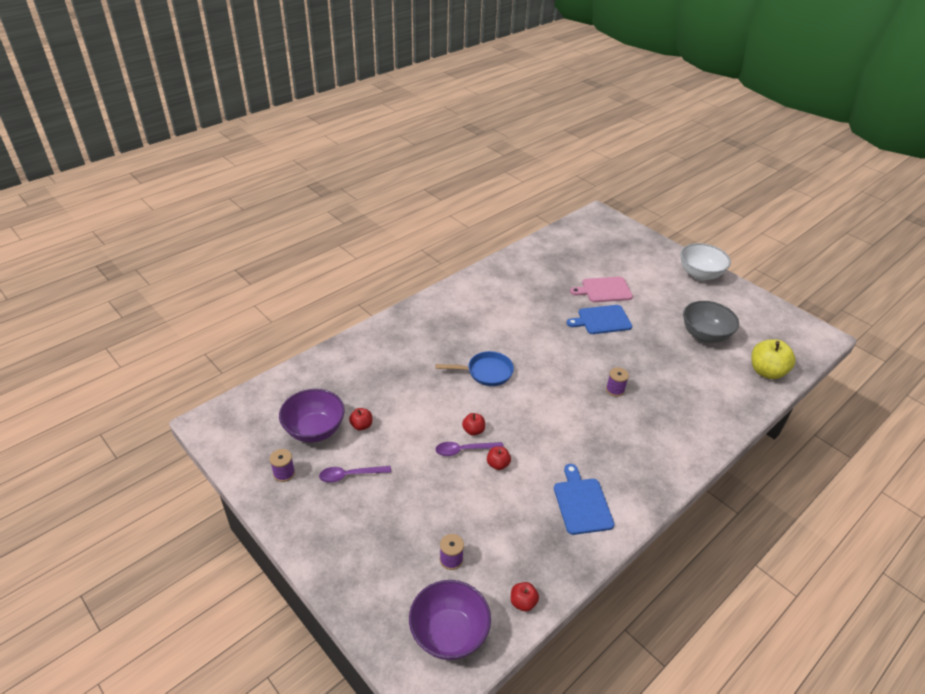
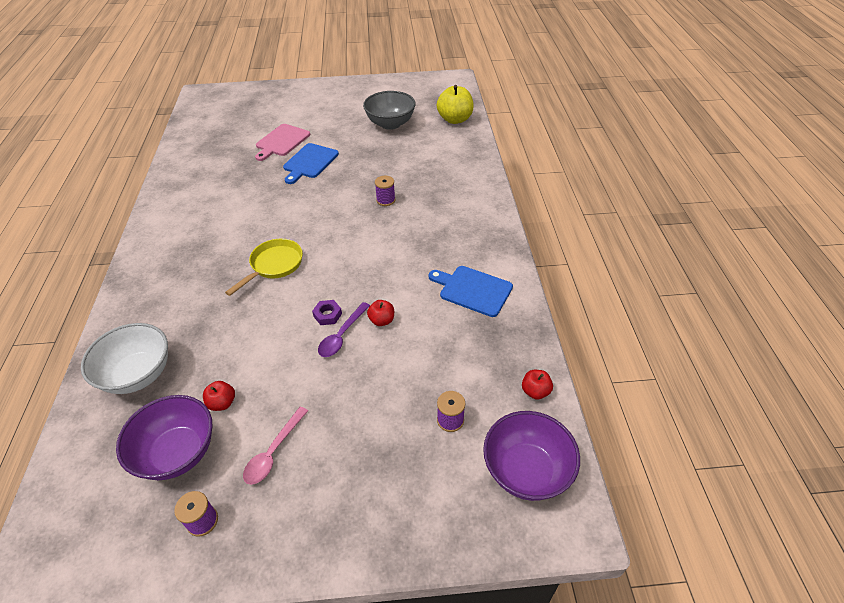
camera: 50 degrees left, 5 degrees up
(350, 475) = (273, 452): purple spoon -> pink spoon
(473, 430) = (327, 315): red apple -> purple nut
(486, 372) = (274, 265): blue pan -> yellow pan
(700, 274) = (333, 89): white bowl -> white bowl (138, 374)

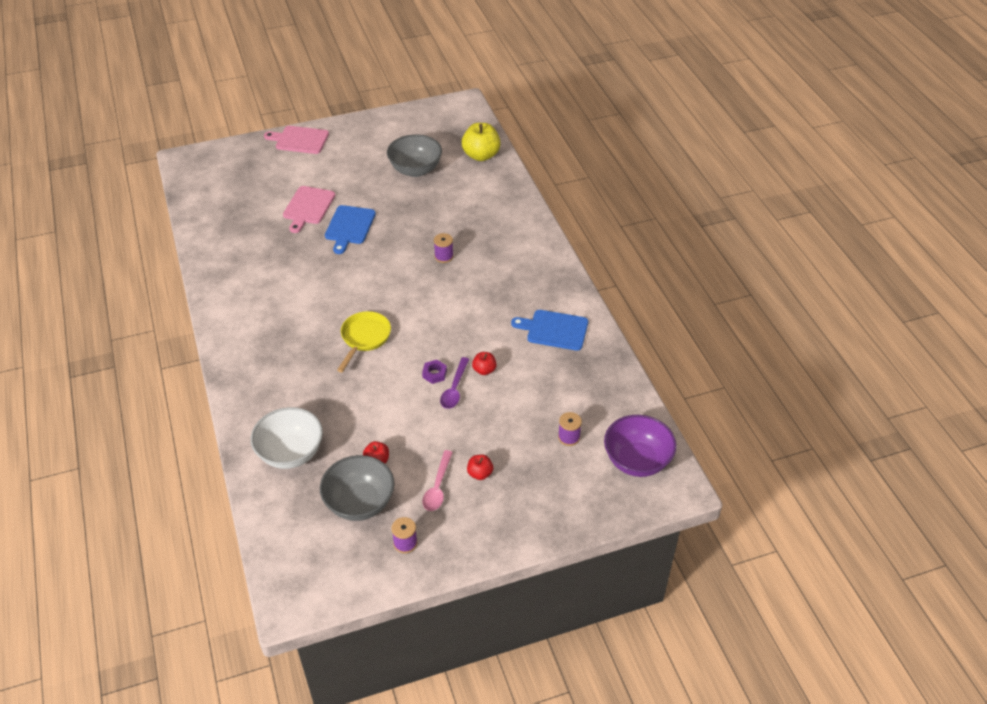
camera: 15 degrees left, 0 degrees up
(178, 452) = (360, 503): purple bowl -> grey bowl
(301, 90) = (299, 140): none -> pink cutting board
(535, 391) = (629, 403): red apple -> red apple (480, 473)

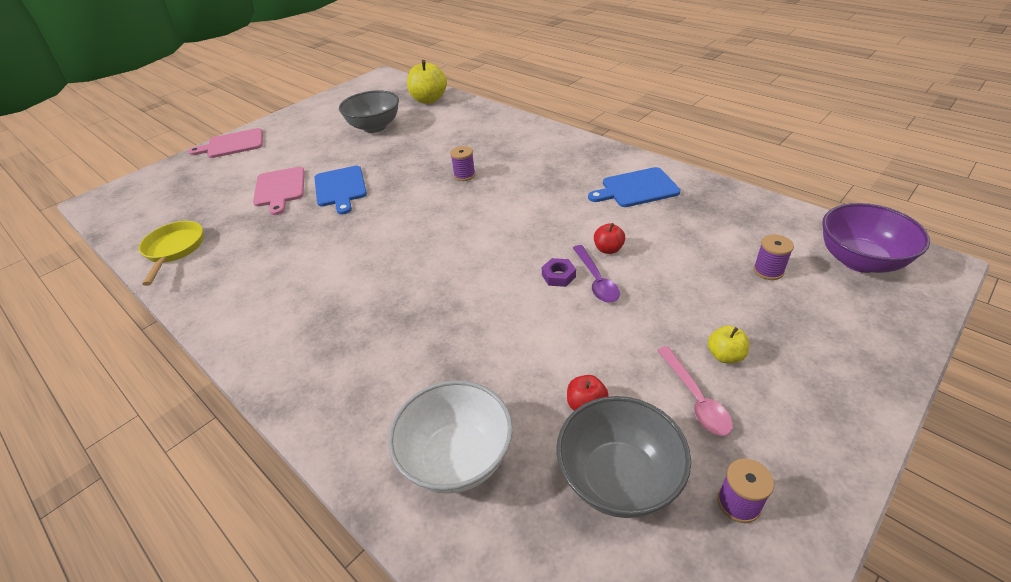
camera: 25 degrees left, 5 degrees down
(364, 338) = (443, 276): yellow pan -> yellow pan (174, 250)
(480, 473) = (725, 355): red apple -> yellow apple

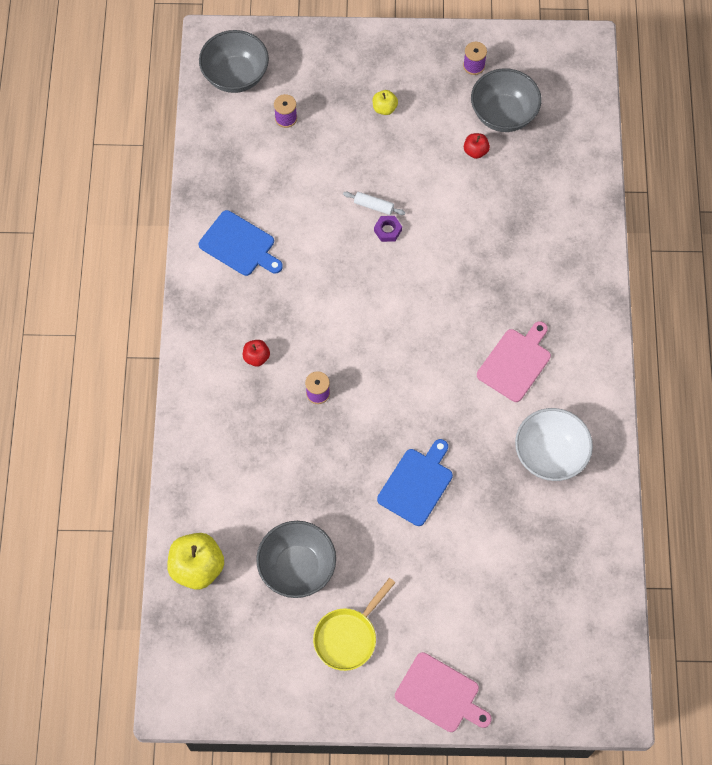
camera: 135 degrees left, 25 degrees up
(174, 250) = (590, 530): yellow pan -> yellow pan (348, 636)
(280, 189) = (460, 540): pink cutting board -> pink cutting board (515, 362)
(457, 458) = (556, 185): white bowl -> white bowl (550, 455)
(596, 280) = (374, 206): purple spoon -> white rolling pin
(608, 249) = (335, 218): red apple -> red apple (256, 357)
(695, 398) = (428, 107): pink spoon -> none
(859, 261) = (235, 76): purple bowl -> grey bowl

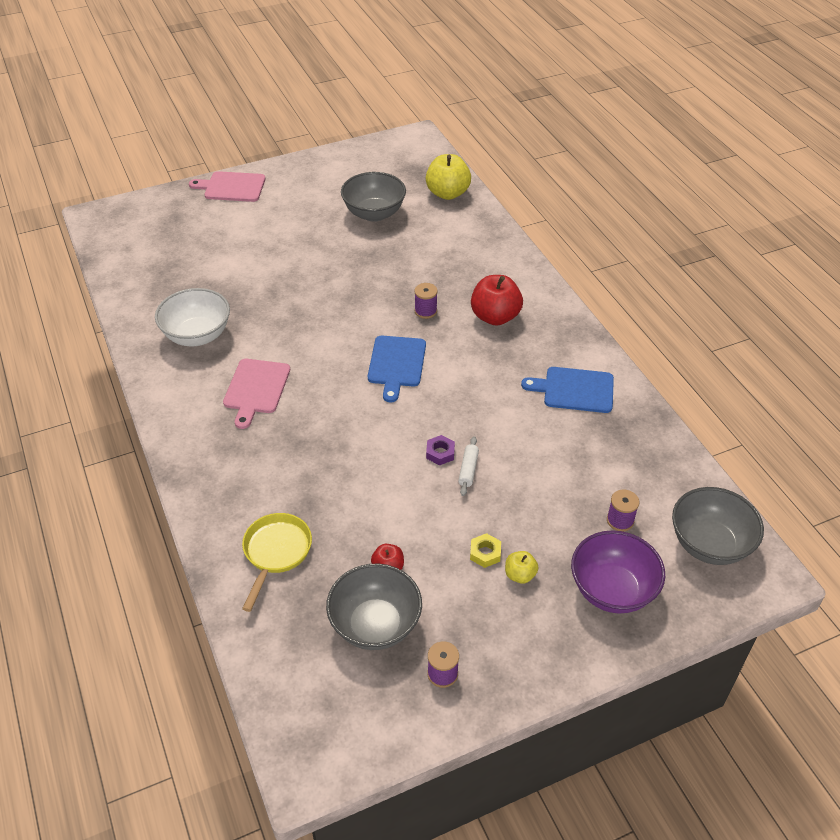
camera: 155 degrees right, 20 degrees down
(256, 357) = (495, 317): red apple -> red apple, size x1.95
(327, 73) = (612, 590): none -> purple bowl
(348, 636) = (314, 193): yellow pan -> yellow pan (276, 553)
(374, 206) = (468, 470): white rolling pin -> white rolling pin turned 75 degrees counterclockwise
(400, 134) = (485, 553): none -> yellow nut
(417, 484) = (307, 283): blue cutting board -> blue cutting board (396, 364)

